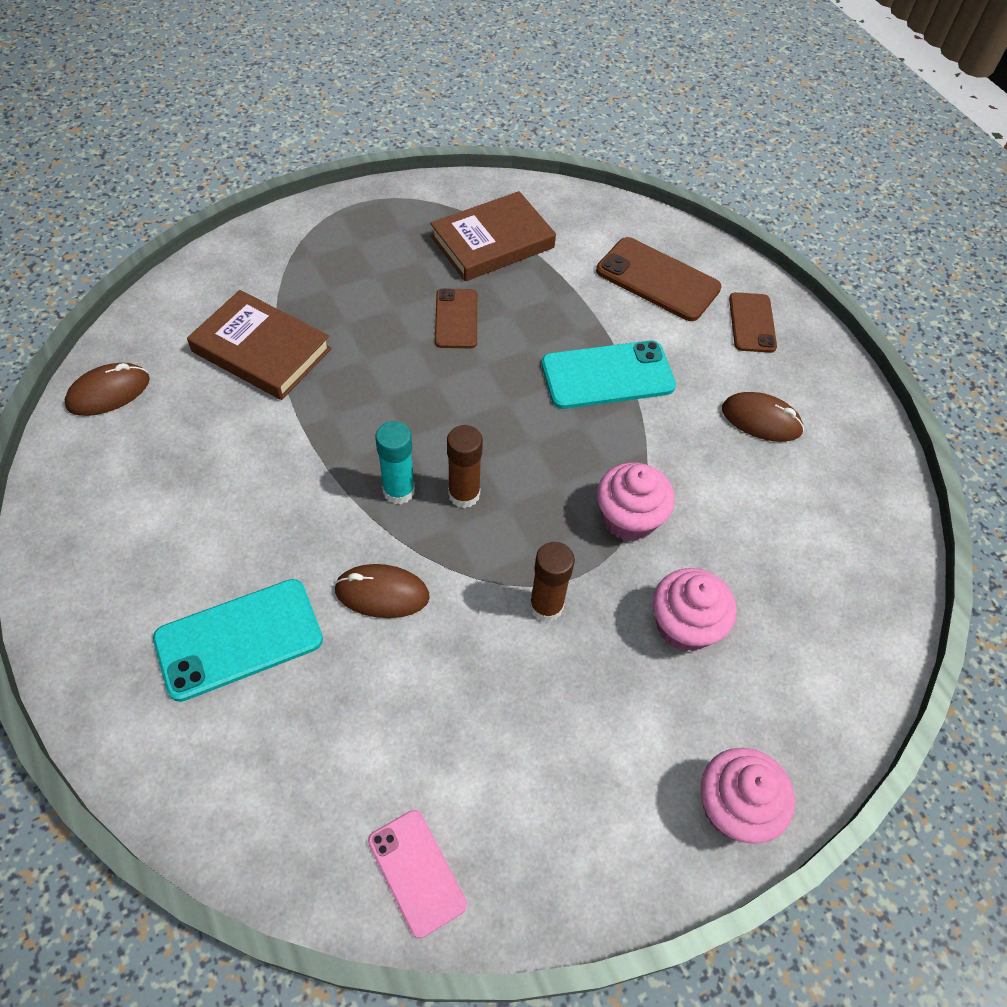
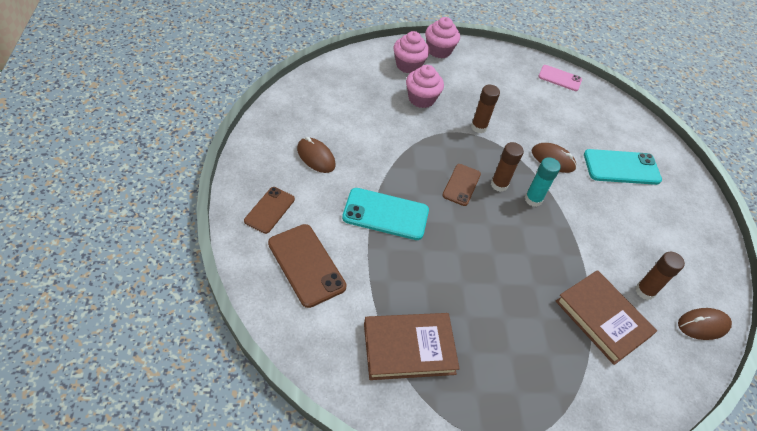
camera: 160 degrees left, 5 degrees down
(197, 409) = (644, 291): none -> brown glue stick
(416, 872) = (559, 78): pink phone -> pink phone turned 60 degrees counterclockwise
(456, 319) = (464, 291): brown phone -> brown phone (461, 185)
(628, 518) = (420, 143): pink cupcake -> pink cupcake (408, 65)

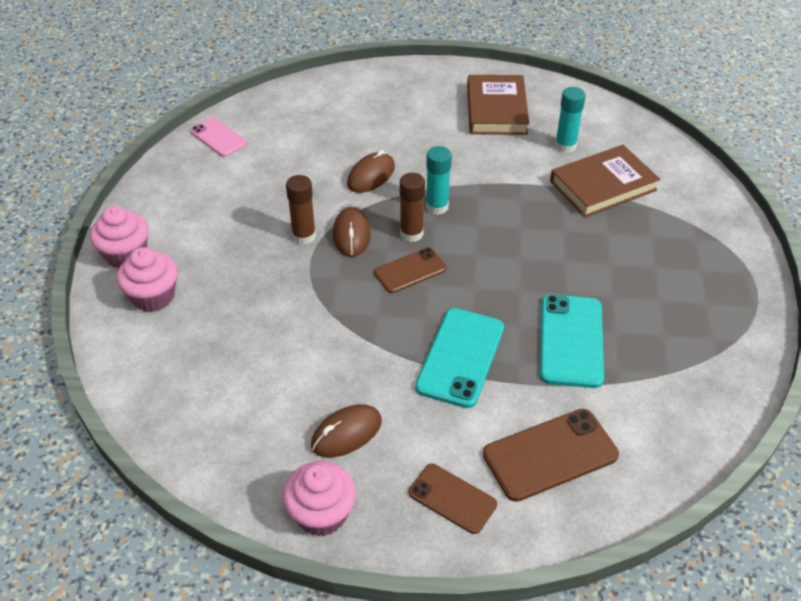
camera: 75 degrees left, 5 degrees down
(409, 348) = (662, 356): brown book -> brown book (496, 109)
(421, 99) = (235, 290): pink cupcake -> pink cupcake (321, 514)
(461, 185) = (410, 270): brown phone -> brown phone turned 60 degrees counterclockwise
(559, 78) = (218, 137): pink phone -> pink phone turned 75 degrees counterclockwise
(621, 167) = (388, 120): turquoise phone -> turquoise phone (571, 341)
(644, 291) = (565, 146): brown glue stick -> turquoise glue stick
(703, 325) = (602, 116): brown mouse -> brown mouse (351, 235)

